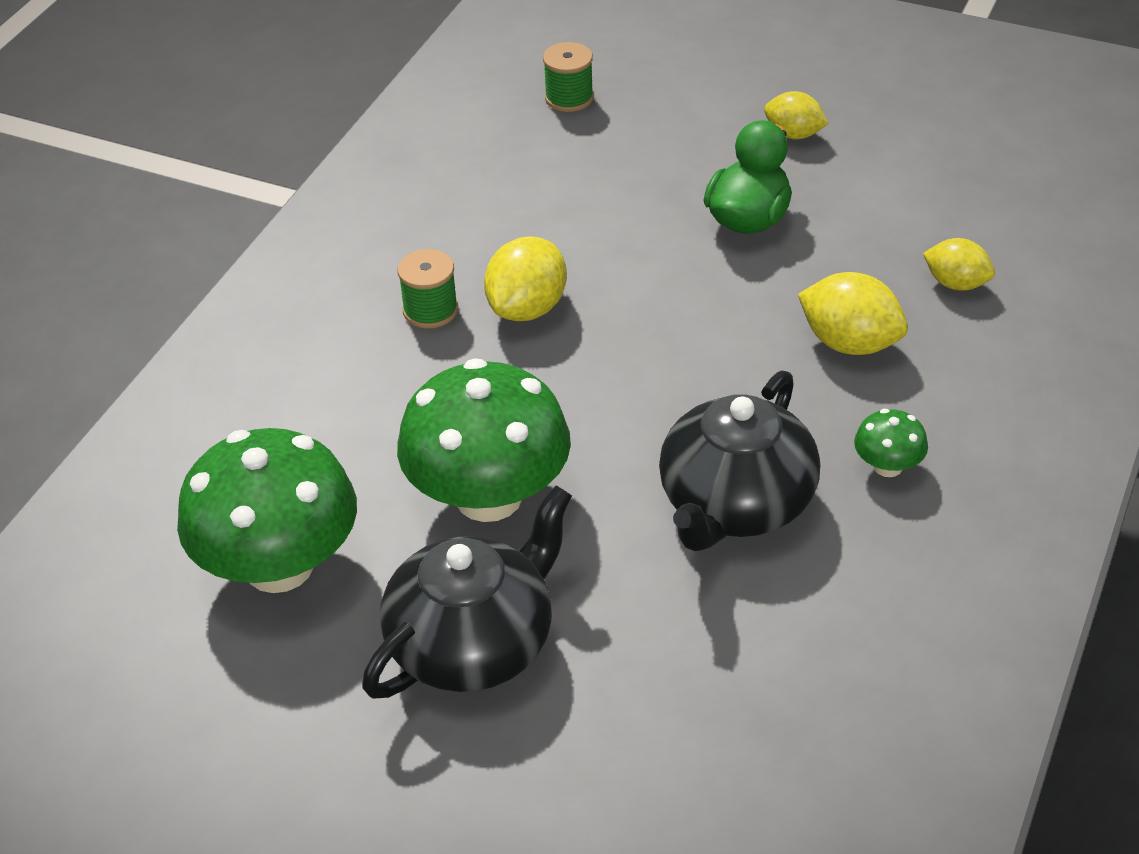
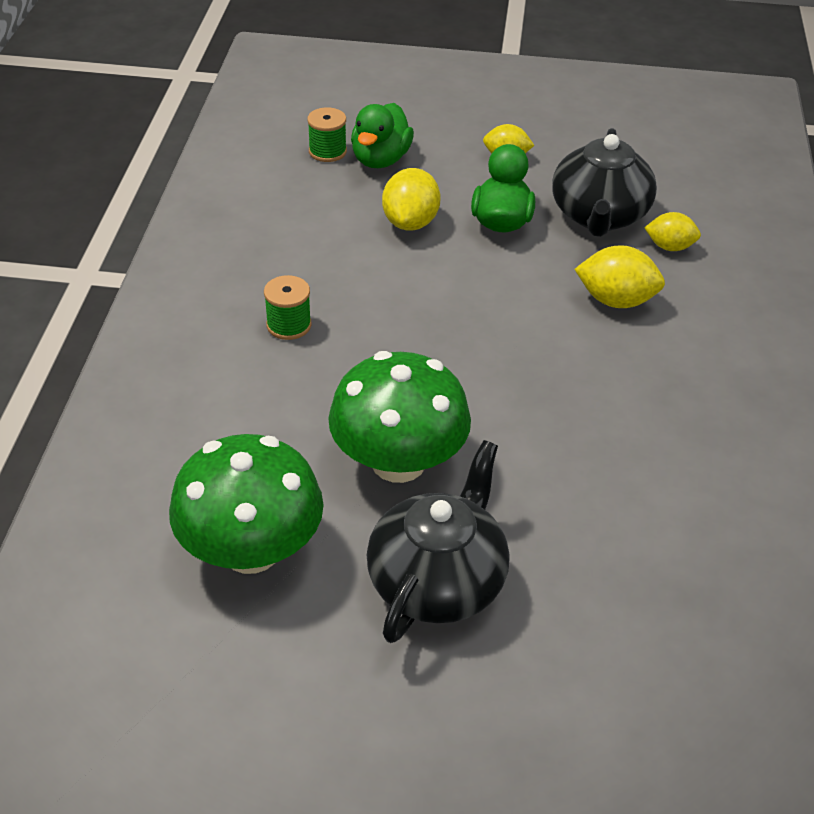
camera: 20 degrees left, 0 degrees up
(527, 308) = (365, 312): yellow lemon -> yellow lemon (410, 222)
(630, 117) = (380, 159): none -> green duck
(735, 504) = (588, 433): black teapot -> black teapot (599, 216)
(888, 466) = (684, 385): green mushroom -> none

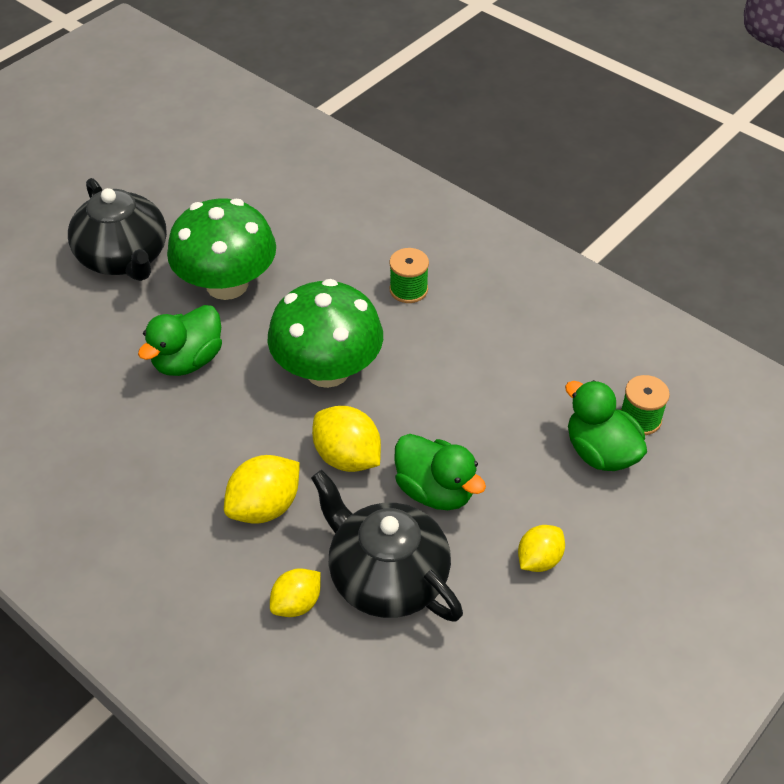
camera: 125 degrees right, 5 degrees up
(251, 549) = (225, 195): green mushroom -> green mushroom (327, 370)
(410, 222) = (482, 423): yellow lemon -> yellow lemon (347, 457)
(525, 432) = (188, 360): none -> green duck

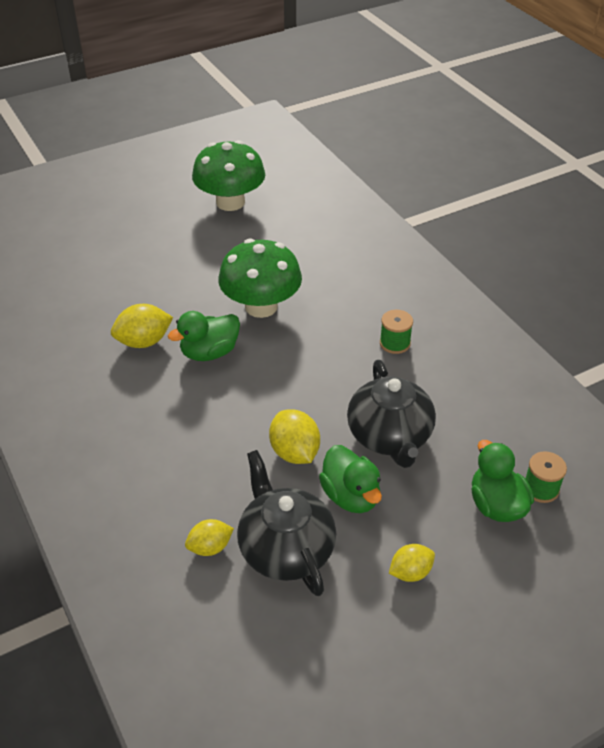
camera: 20 degrees right, 5 degrees down
(124, 257) = (197, 271): black teapot -> black teapot (390, 436)
(265, 507) = (218, 471): yellow lemon -> yellow lemon (144, 342)
(327, 370) = (307, 385): green mushroom -> green mushroom (230, 202)

